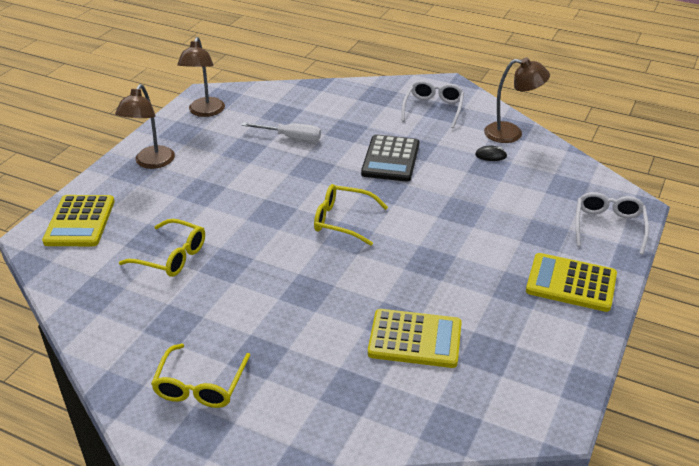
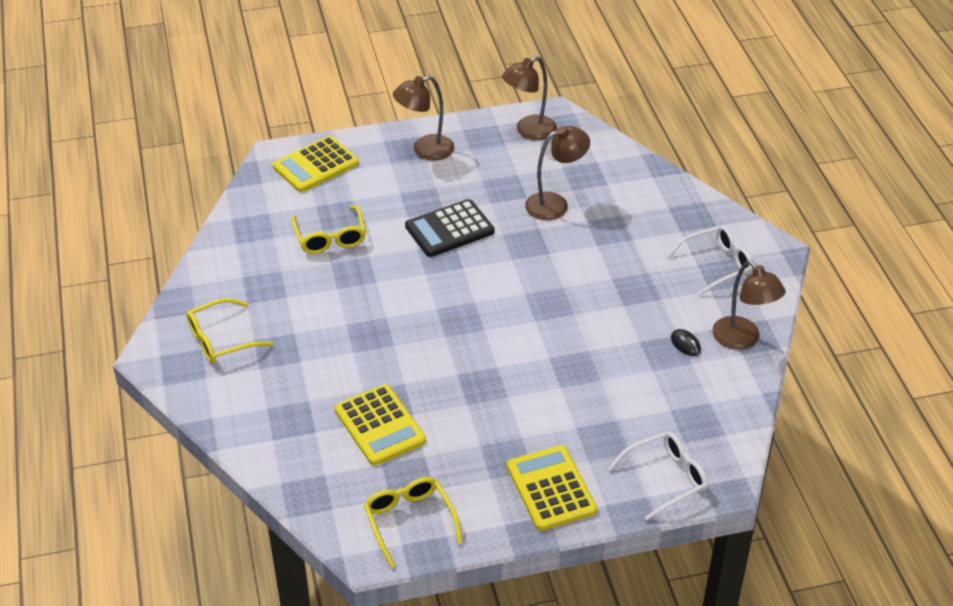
camera: 50 degrees right, 5 degrees up
(291, 137) = (555, 204): white screwdriver -> brown lamp
(342, 220) = (477, 302): yellow glasses -> yellow glasses (409, 520)
(390, 159) = (598, 282): black calculator -> black calculator (449, 229)

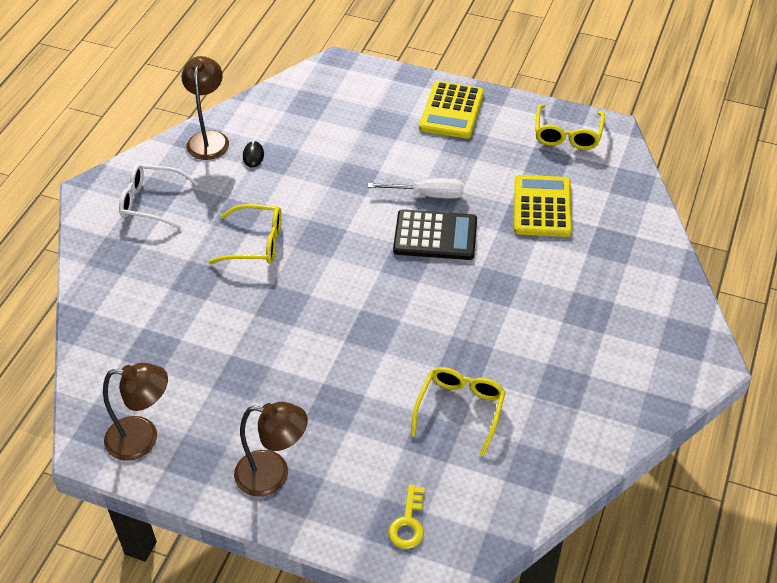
camera: 145 degrees left, 5 degrees up
(220, 340) = (636, 348): yellow glasses -> yellow glasses (256, 243)
(316, 165) = (408, 523): yellow calculator -> yellow key
(449, 229) = (337, 357): black calculator -> black calculator (435, 236)
(494, 385) = (428, 194): none -> white screwdriver
(555, 204) = (213, 332): brown lamp -> none
(666, 478) = (368, 83): white glasses -> none

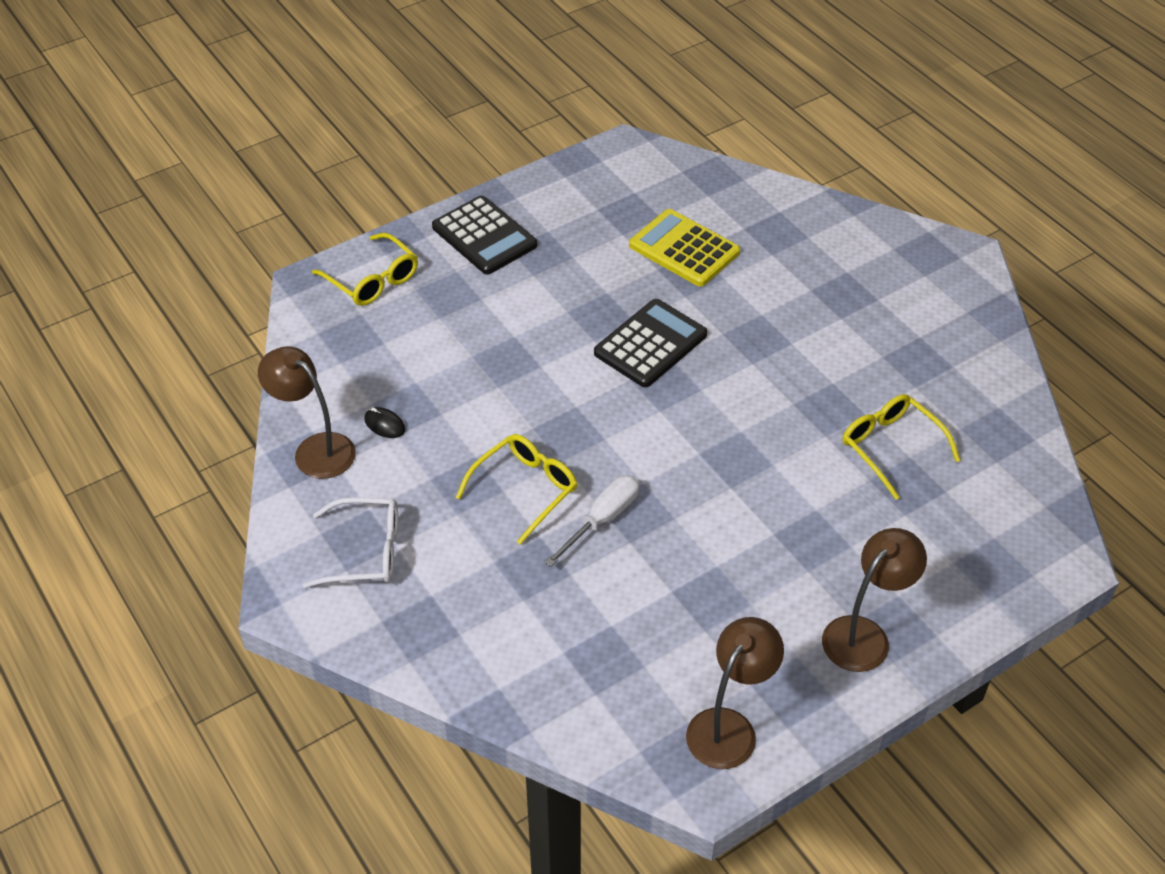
camera: 55 degrees left, 0 degrees up
(151, 202) = (367, 552): white glasses -> white glasses turned 135 degrees counterclockwise
(408, 523) = (998, 558): yellow key -> none
(428, 194) = (587, 318): white screwdriver -> white screwdriver (602, 519)
(452, 111) = (484, 236): yellow calculator -> black calculator
(567, 135) = (606, 178): yellow glasses -> yellow glasses (373, 280)

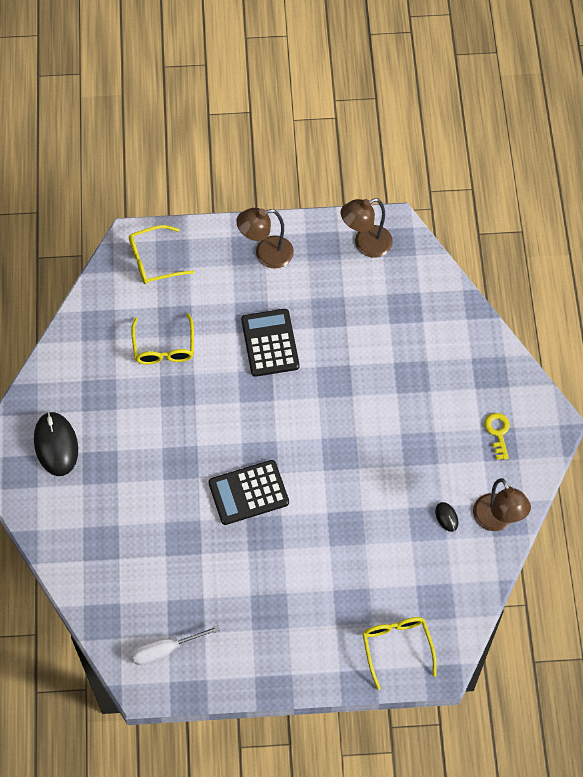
camera: 150 degrees left, 15 degrees up
(367, 552) = (498, 433): white glasses -> yellow key
(484, 236) = (299, 648): black calculator -> black calculator (270, 343)
(526, 489) = (387, 427): yellow glasses -> yellow glasses (153, 261)
(602, 519) = (356, 386): white screwdriver -> white screwdriver (165, 650)
(684, 249) = (172, 561): yellow calculator -> none
(914, 292) = (56, 445): none -> black mouse

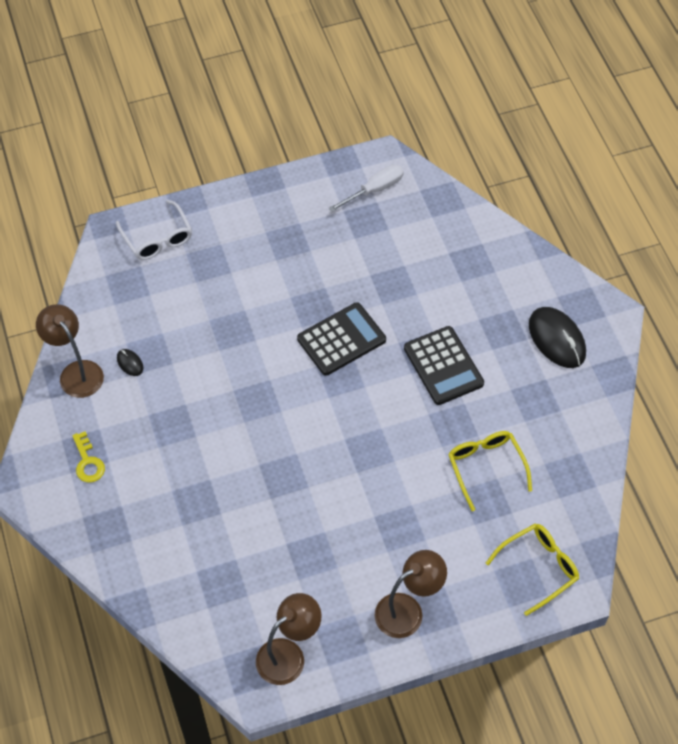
camera: 165 degrees right, 5 degrees down
(270, 343) = (368, 501): black calculator -> black calculator (443, 366)
(396, 646) = (158, 239): yellow glasses -> white glasses

